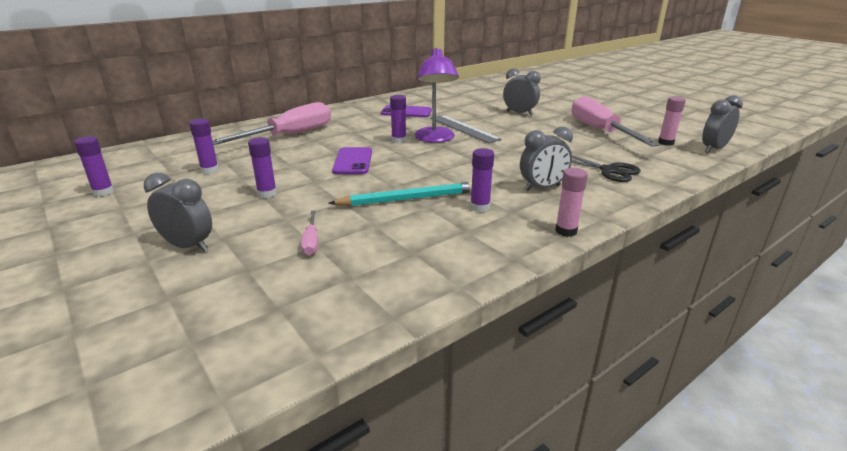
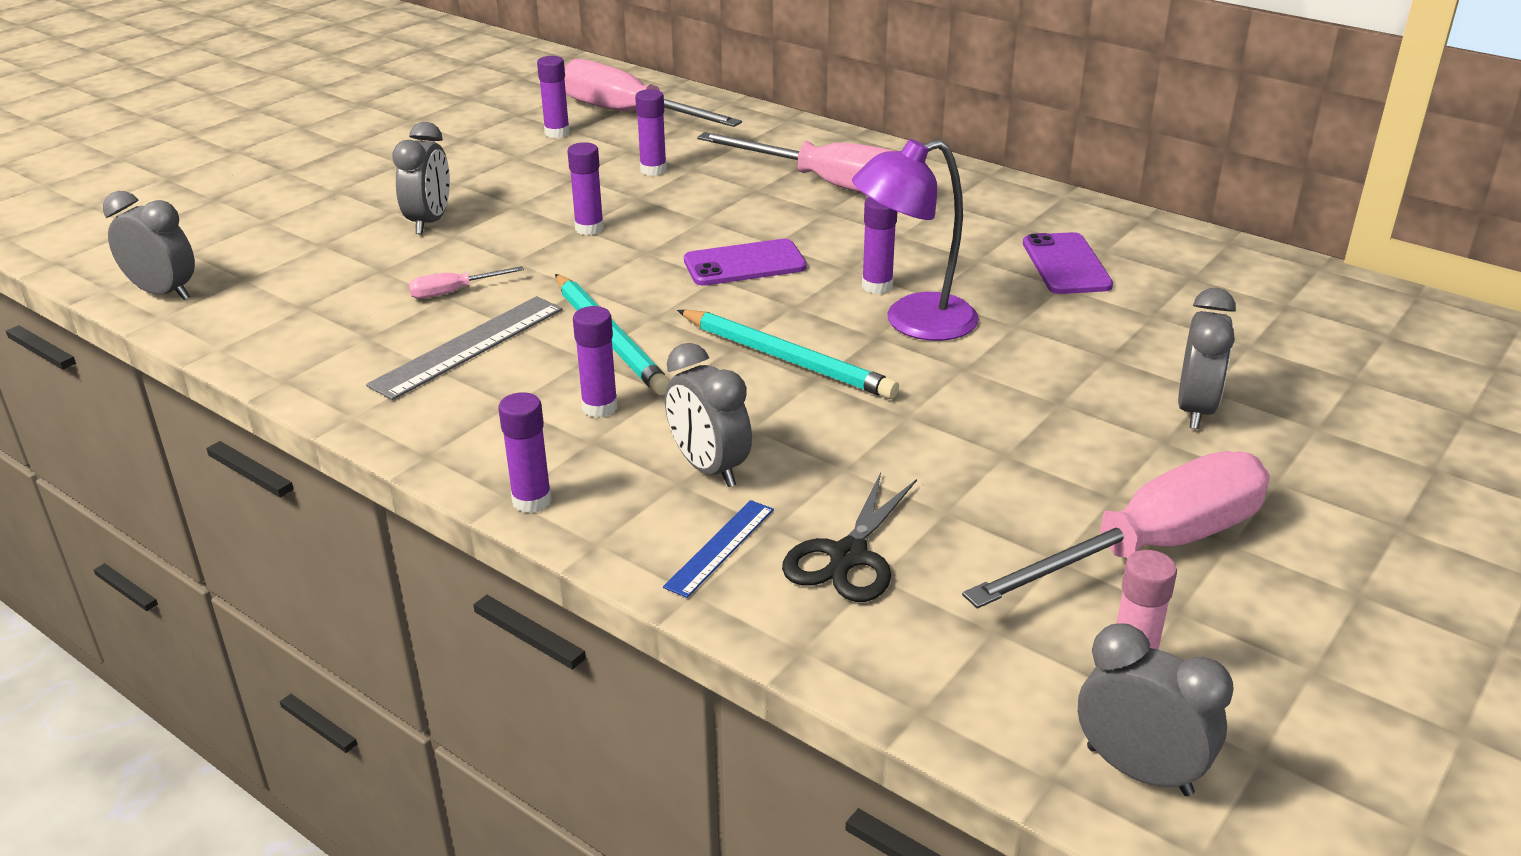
camera: 75 degrees right, 5 degrees up
(114, 169) = (629, 114): none -> pink screwdriver
(166, 401) = (164, 293): none -> grey clock
(453, 163) = (786, 359): none -> turquoise pencil
(463, 128) = (1006, 346): grey ruler -> grey ruler (468, 346)
(566, 231) = (532, 501): pink glue stick -> purple glue stick
(604, 192) = (720, 547): none -> blue ruler

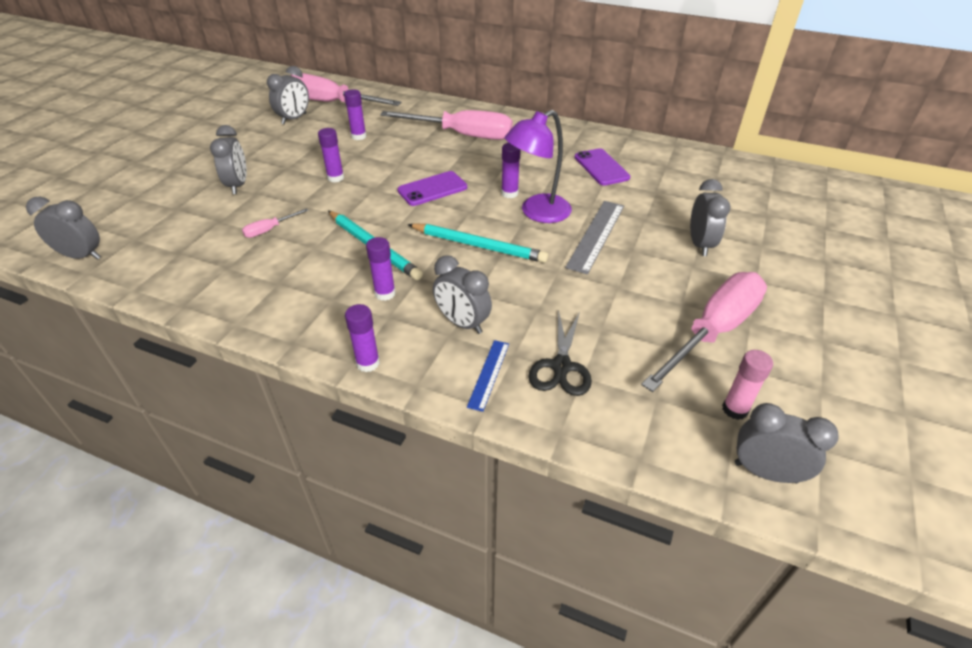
camera: 15 degrees left, 10 degrees up
(468, 346) = (291, 265): grey ruler -> grey ruler (596, 235)
(557, 133) = (294, 119): purple glue stick -> grey clock

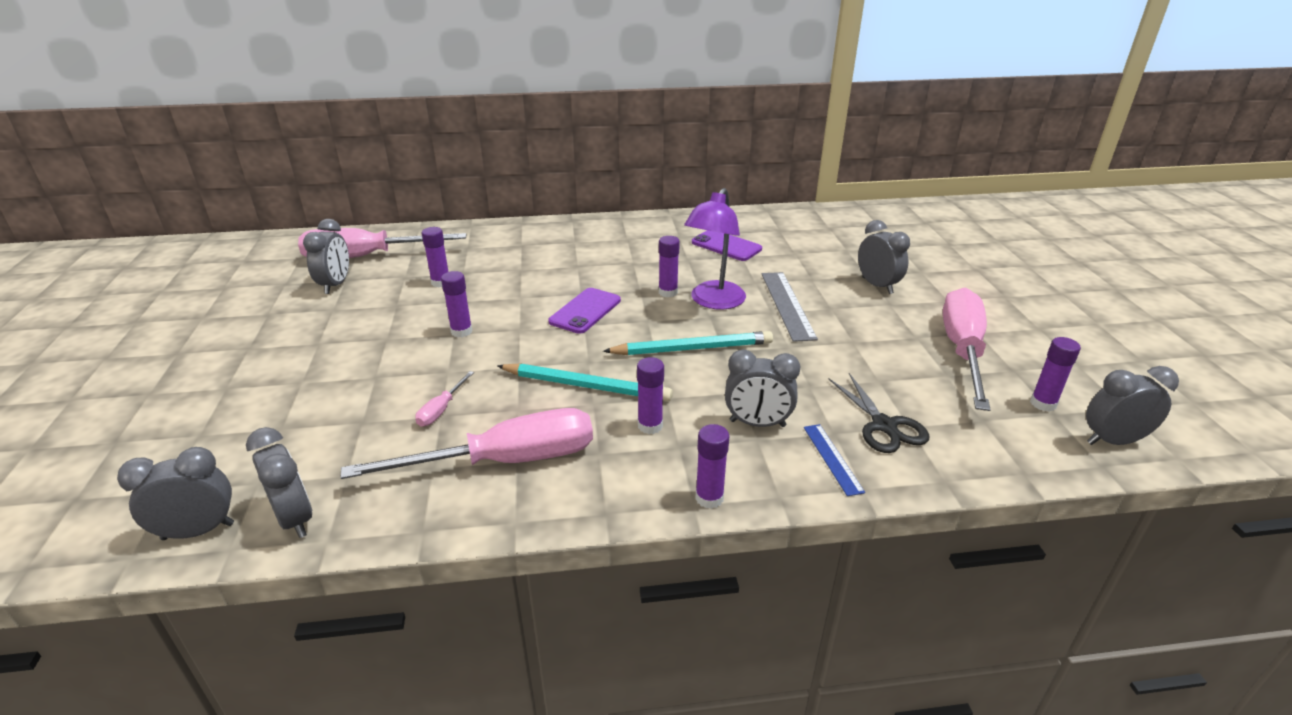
camera: 30 degrees left, 10 degrees down
(238, 185) = (342, 376): grey clock -> grey clock (295, 518)
(462, 135) = (559, 252): pink screwdriver -> pink screwdriver (505, 461)
(735, 409) = (1043, 404): pink glue stick -> purple glue stick

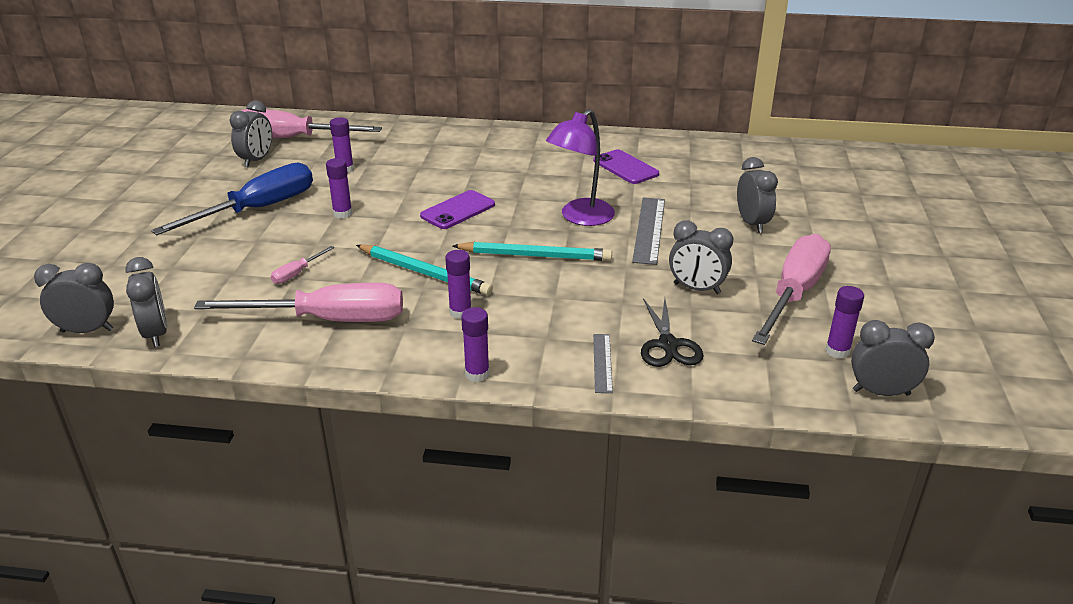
camera: 15 degrees right, 0 degrees up
(360, 340) = (258, 209): none -> blue screwdriver
(668, 292) = (542, 204): purple glue stick -> none
(757, 423) = (554, 325): grey clock -> grey clock (696, 289)
(832, 458) = (602, 362): blue ruler -> grey ruler

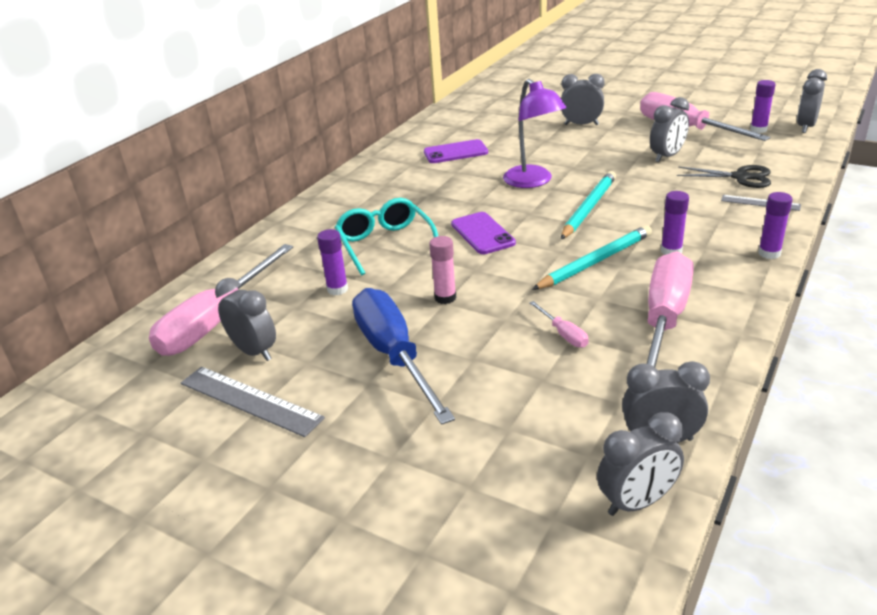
camera: 65 degrees left, 0 degrees up
(87, 330) = (637, 502): grey clock -> grey clock turned 135 degrees counterclockwise
(342, 213) = (445, 298): purple glue stick -> pink glue stick
(423, 172) = (385, 244): none -> turquoise glasses
(649, 230) = (570, 159): grey ruler -> grey ruler (250, 400)

